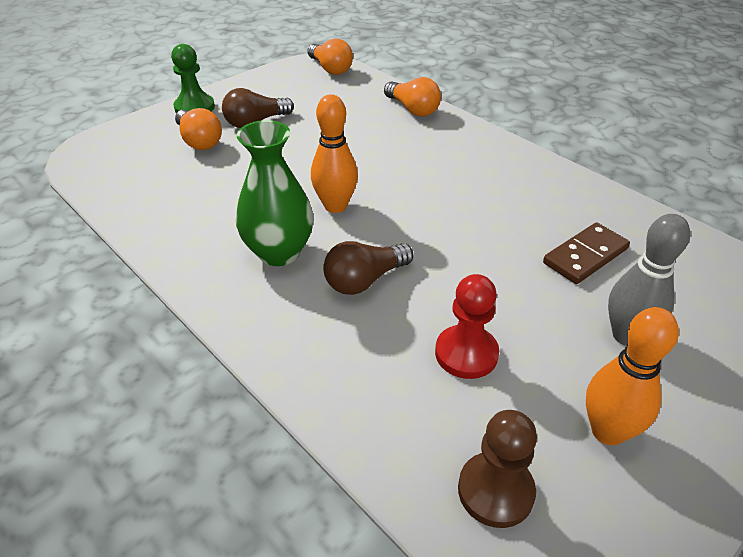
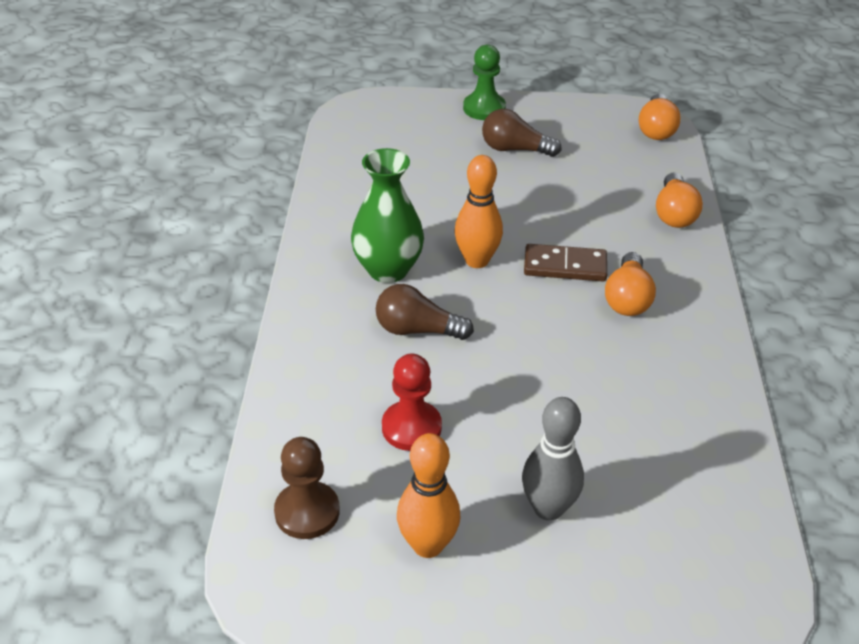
camera: 45 degrees right, 0 degrees up
(199, 141) = (449, 142): orange light bulb -> orange light bulb (627, 299)
(585, 256) = (618, 434): brown domino -> brown domino (565, 266)

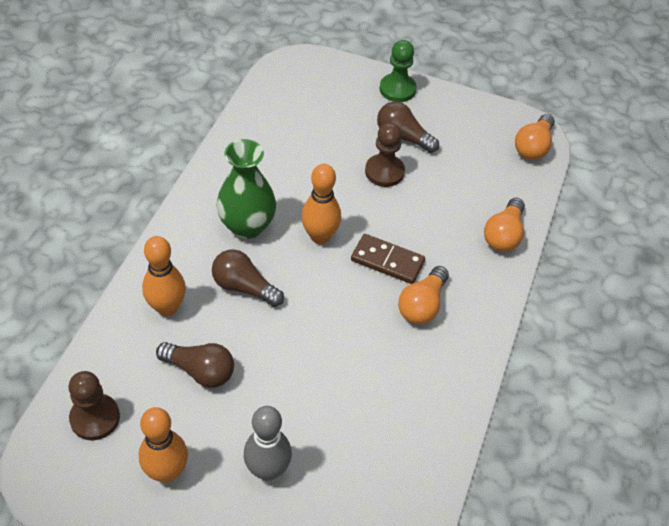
camera: 15 degrees right, 10 degrees up
(336, 373) = (167, 307): none -> orange bowling pin
(411, 427) = (200, 371): red pawn -> brown light bulb
(513, 185) = (384, 172): none -> brown pawn

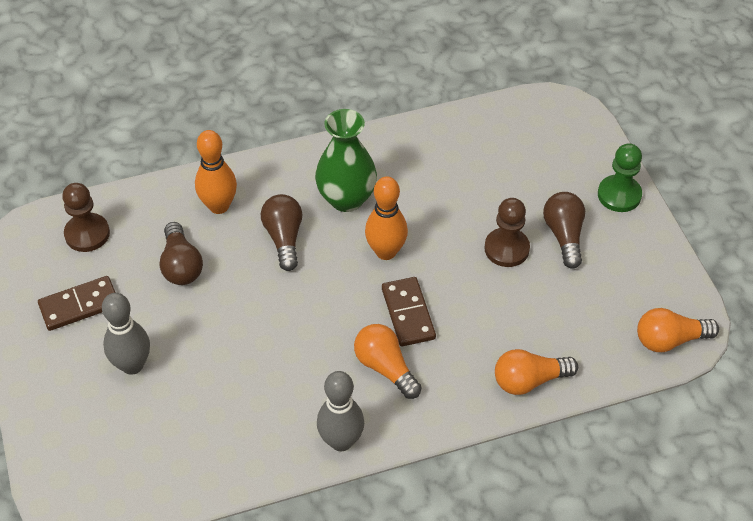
camera: 55 degrees right, 0 degrees up
(167, 472) = (79, 305): orange bowling pin -> brown domino
(422, 305) = (385, 367): orange light bulb -> orange light bulb turned 60 degrees clockwise
(463, 374) = (341, 441): none -> grey bowling pin

